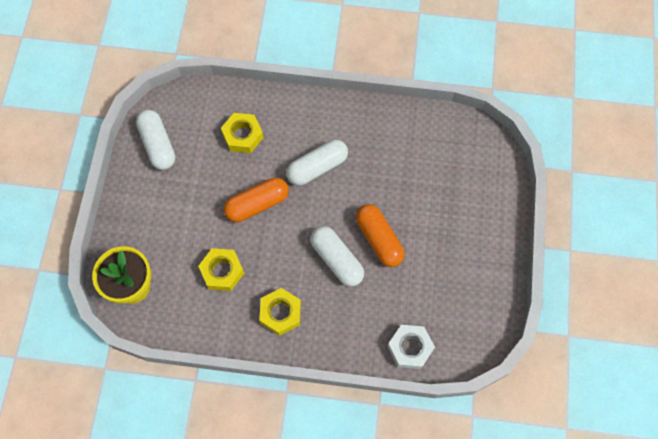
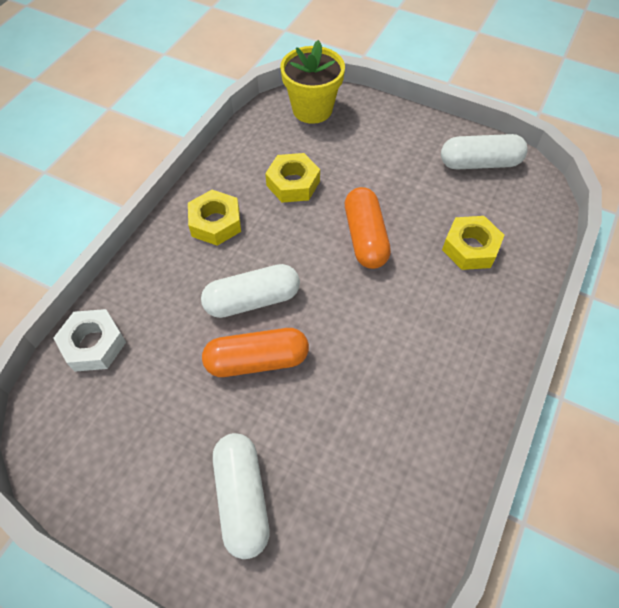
camera: 110 degrees right, 10 degrees down
(317, 167) = (395, 319): white capsule -> white capsule (242, 498)

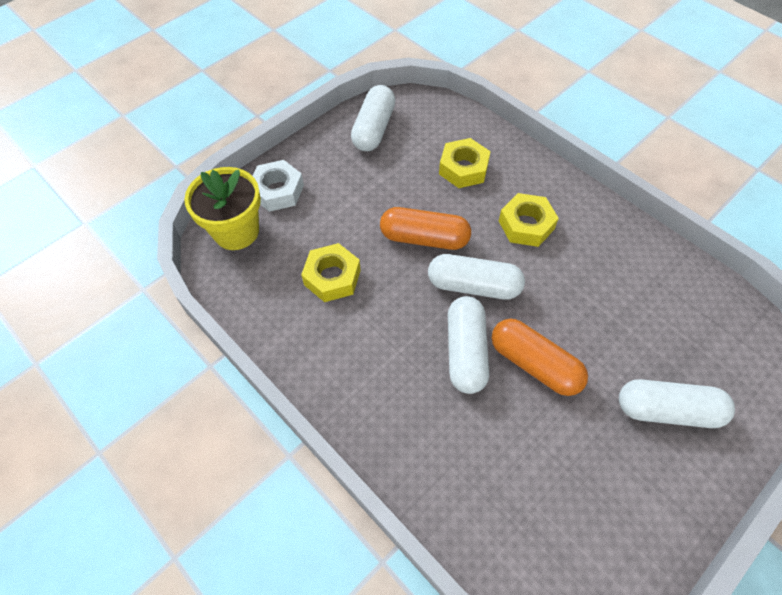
camera: 70 degrees left, 0 degrees up
(93, 344) = (476, 522): white nut -> white nut (277, 191)
(216, 223) = (355, 362): yellow nut -> yellow nut (526, 225)
(257, 360) = (534, 364): orange capsule -> orange capsule turned 60 degrees counterclockwise
(327, 290) = (473, 286): none -> white capsule

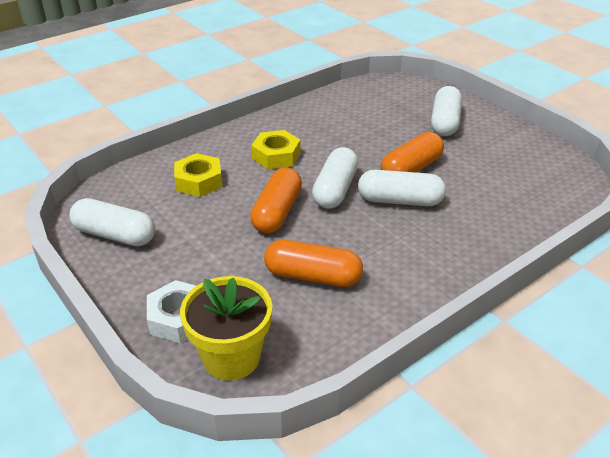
camera: 85 degrees left, 20 degrees down
(332, 277) = (312, 276): yellow nut -> orange capsule

